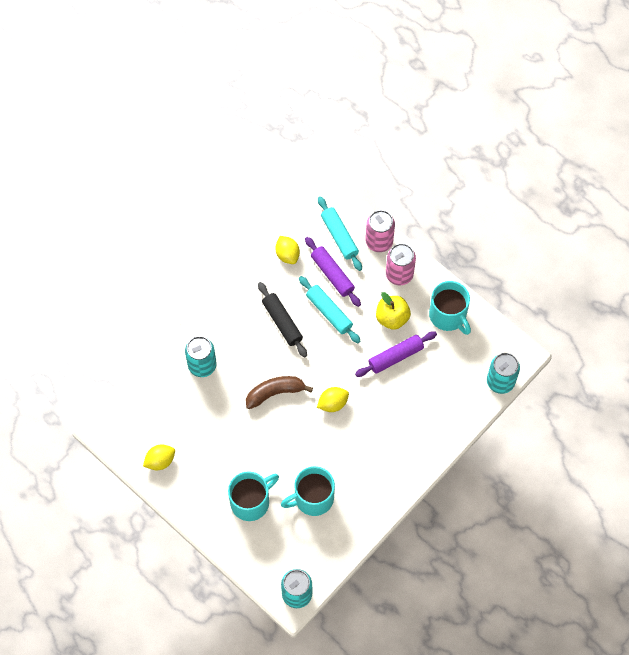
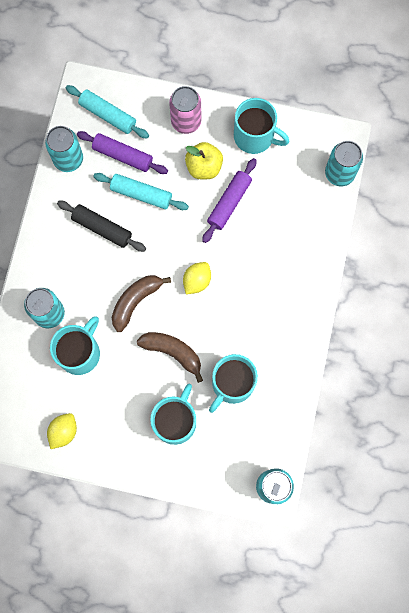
camera: 30 degrees left, 10 degrees up
(208, 408) = (80, 352): none -> turquoise mug
(280, 448) = (173, 352): none -> brown banana
(287, 255) = (68, 159): yellow lemon -> turquoise can
(379, 241) = (148, 100): pink can -> none

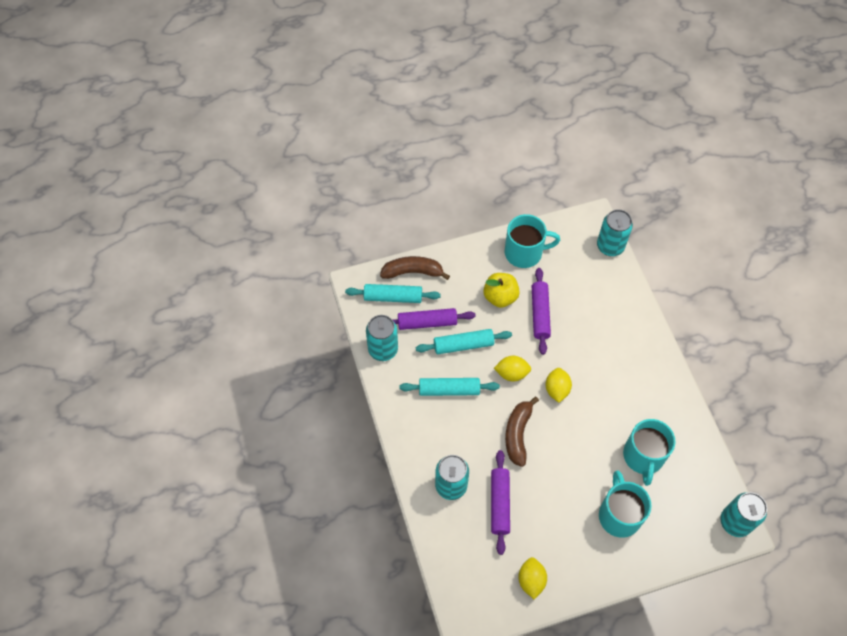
camera: 30 degrees left, 15 degrees down
(80, 352) = (499, 503): turquoise mug -> purple rolling pin
(102, 228) = (449, 390): black rolling pin -> turquoise rolling pin
(167, 244) = (511, 373): none -> yellow lemon
(173, 352) = (577, 459): brown banana -> brown banana (413, 272)
(186, 121) = (461, 269): pink can -> none

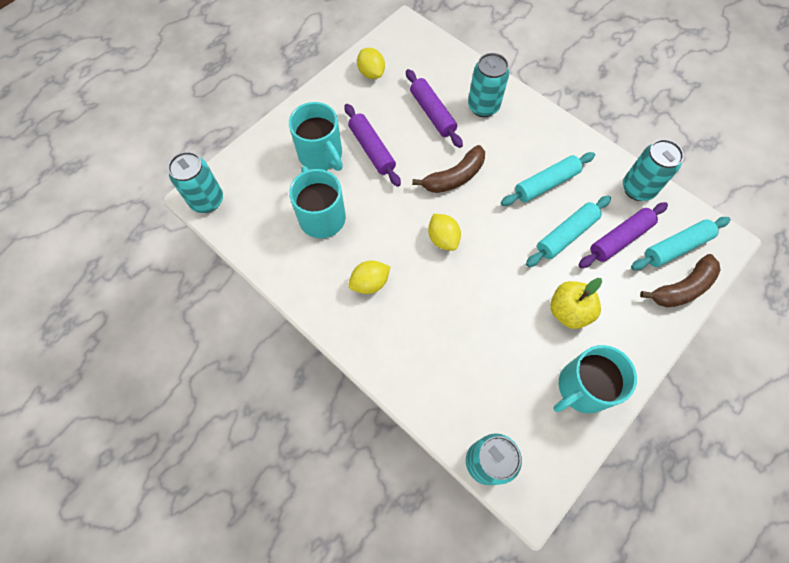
camera: 150 degrees right, 5 degrees up
(511, 373) = (498, 231): yellow lemon -> yellow lemon (370, 283)
(518, 434) = (454, 177): brown banana -> brown banana turned 75 degrees clockwise
(540, 314) = (512, 315): purple rolling pin -> purple rolling pin (371, 149)

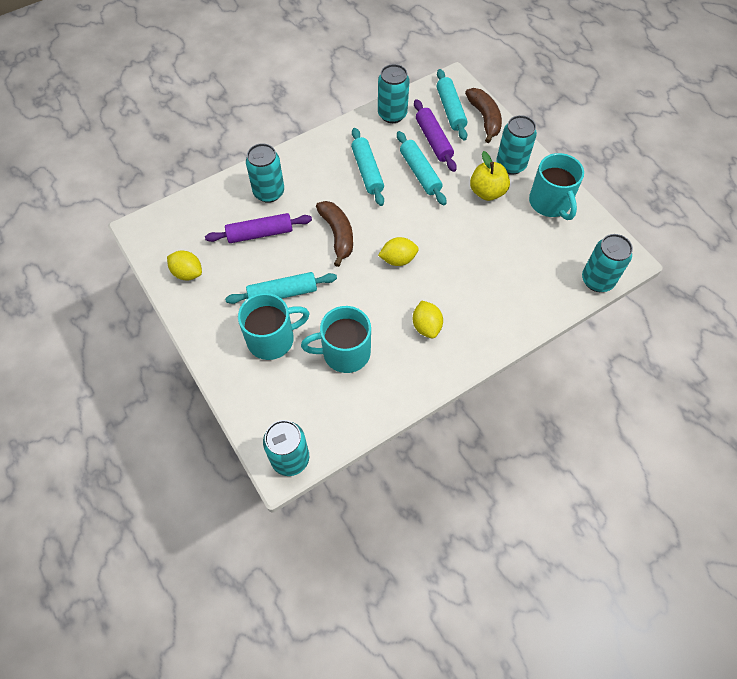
camera: 75 degrees left, 5 degrees down
(371, 73) = (187, 273): yellow lemon -> yellow lemon turned 45 degrees clockwise
(371, 149) = (282, 293): purple rolling pin -> turquoise rolling pin
(622, 331) = (511, 165): none -> turquoise can

